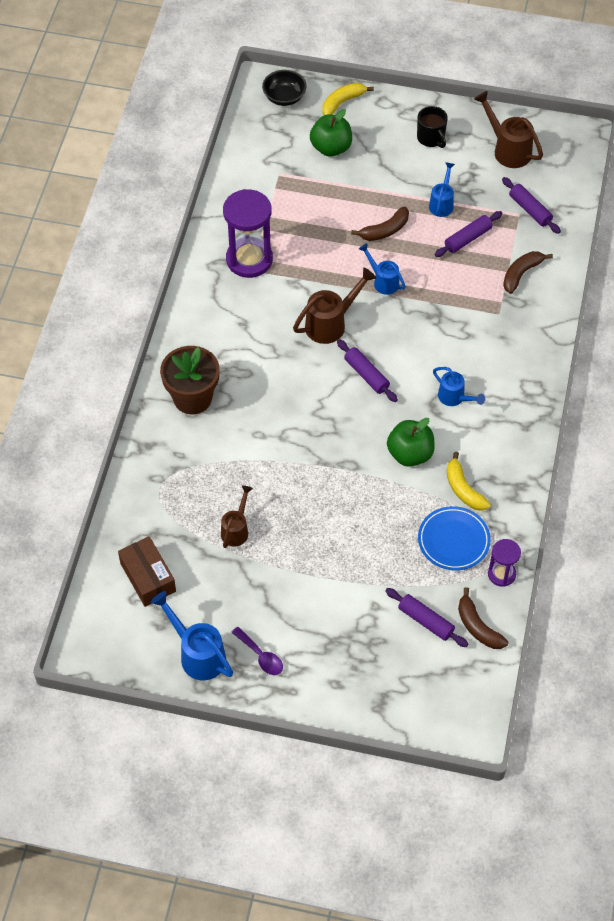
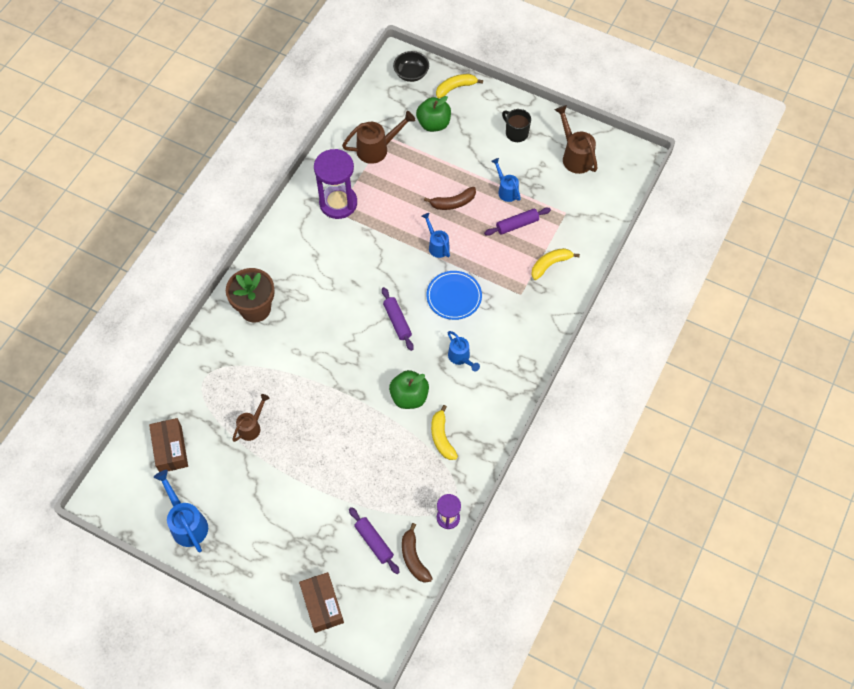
camera: 15 degrees right, 5 degrees up
(260, 656) = (234, 537): purple spoon -> none
(331, 323) = (384, 271): brown watering can -> brown watering can (377, 149)
(390, 703) = (322, 605): none -> brown box
(431, 138) = (516, 133): black mug -> black mug turned 150 degrees clockwise
(442, 203) = (506, 190): blue watering can -> blue watering can turned 60 degrees counterclockwise
(453, 540) = (419, 479): blue plate -> blue plate (454, 296)
(521, 274) = (550, 264): brown banana -> yellow banana
(530, 210) = (575, 211): purple rolling pin -> none

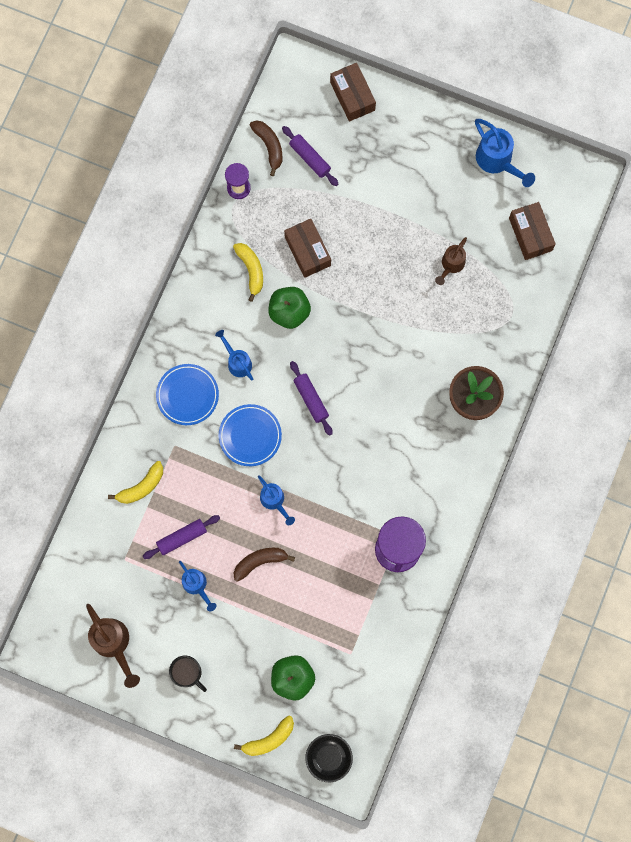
camera: 175 degrees right, 15 degrees up
(377, 149) = (359, 633): brown watering can -> none
(386, 451) = (307, 251): none -> brown box
(507, 333) = (187, 395): none -> blue plate

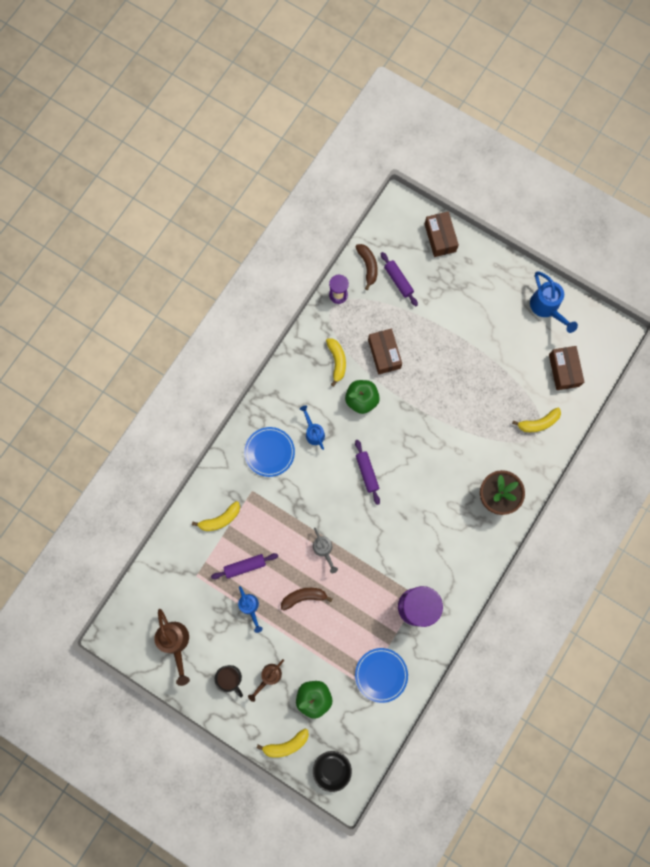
camera: 10 degrees right, 0 degrees up
(250, 436) = (313, 493): blue plate -> blue plate (381, 674)
(274, 501) = (324, 549): blue watering can -> grey watering can
(451, 265) = (496, 384): brown watering can -> brown watering can (269, 677)
(509, 303) = (538, 423): none -> yellow banana

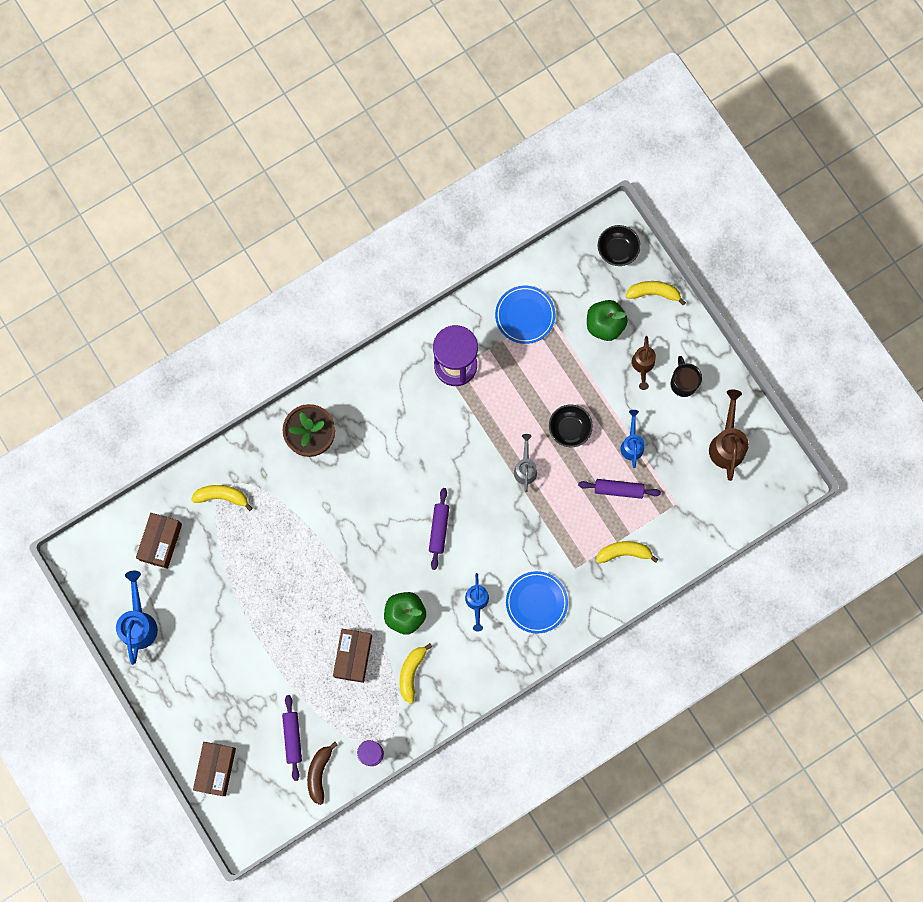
camera: 155 degrees left, 0 degrees up
(269, 677) = (642, 366): brown watering can -> brown watering can turned 120 degrees clockwise
(304, 597) = (569, 429): brown banana -> black bowl

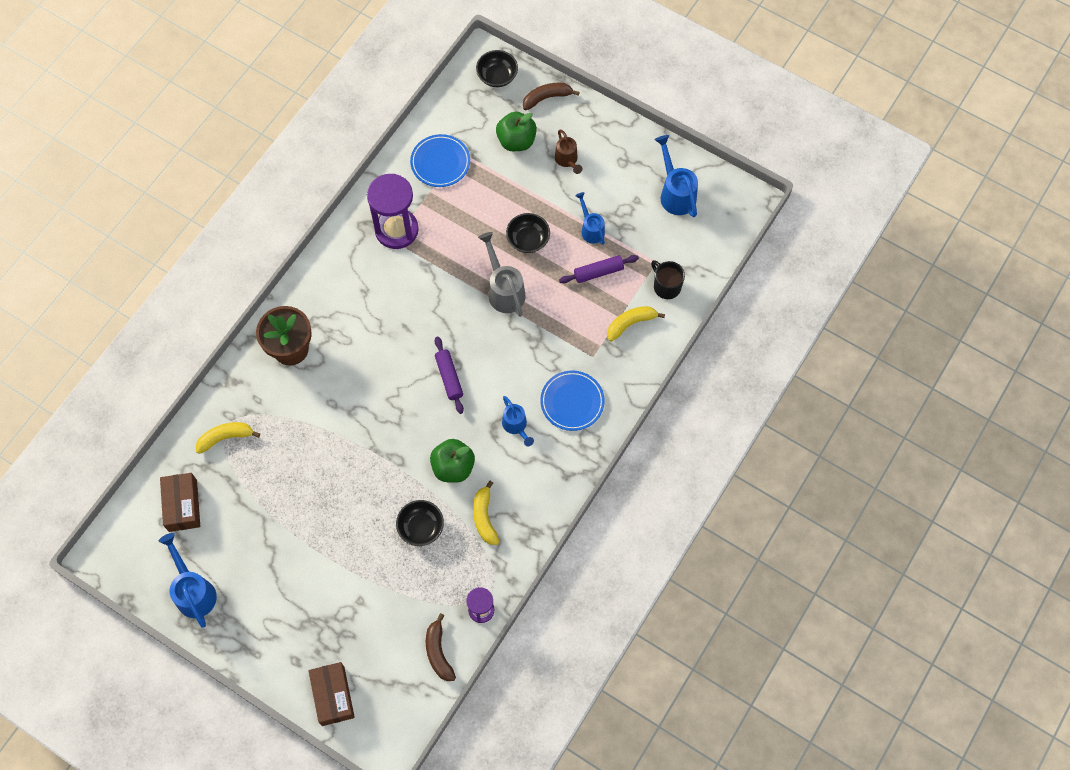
camera: 25 degrees left, 10 degrees down
(292, 738) = (396, 630): purple rolling pin -> none
(353, 656) = (421, 527): brown box -> black bowl
(525, 468) = (504, 290): grey watering can -> grey watering can, size x1.55
(653, 293) = (547, 98): yellow banana -> brown banana
(683, 383) = (610, 159): black mug -> black mug (666, 286)
(727, 444) = (675, 193): brown watering can -> blue watering can

